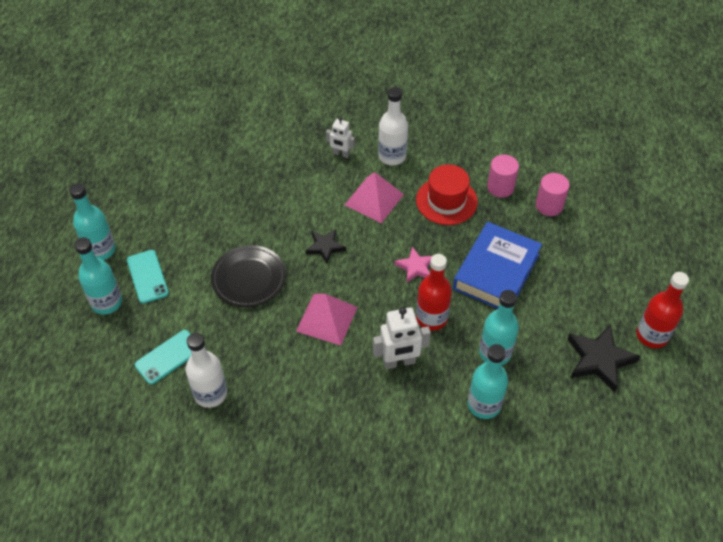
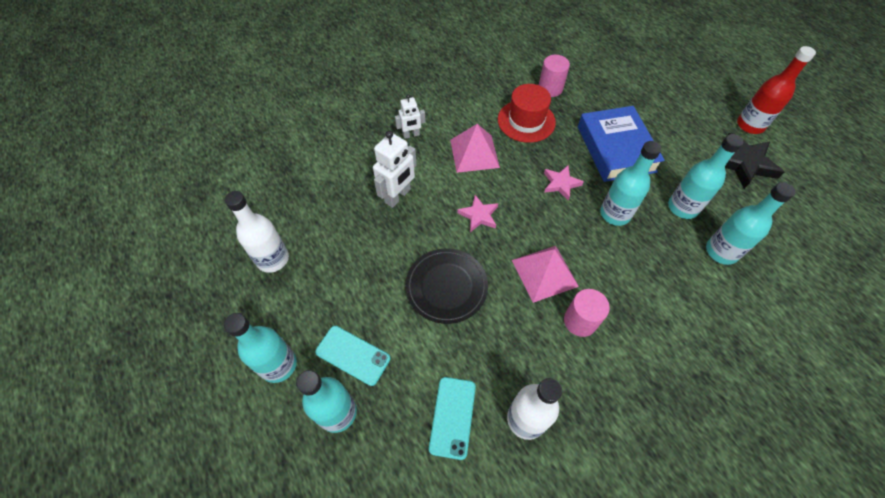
camera: 40 degrees left, 5 degrees up
(325, 247) = (479, 215): black star -> pink star
(392, 156) = (451, 113): white bottle -> white bottle (273, 259)
(399, 362) = (633, 265): white robot -> white robot (398, 196)
(431, 318) = (615, 214): red bottle -> turquoise bottle
(549, 205) = (594, 81): pink cylinder -> pink cylinder (580, 321)

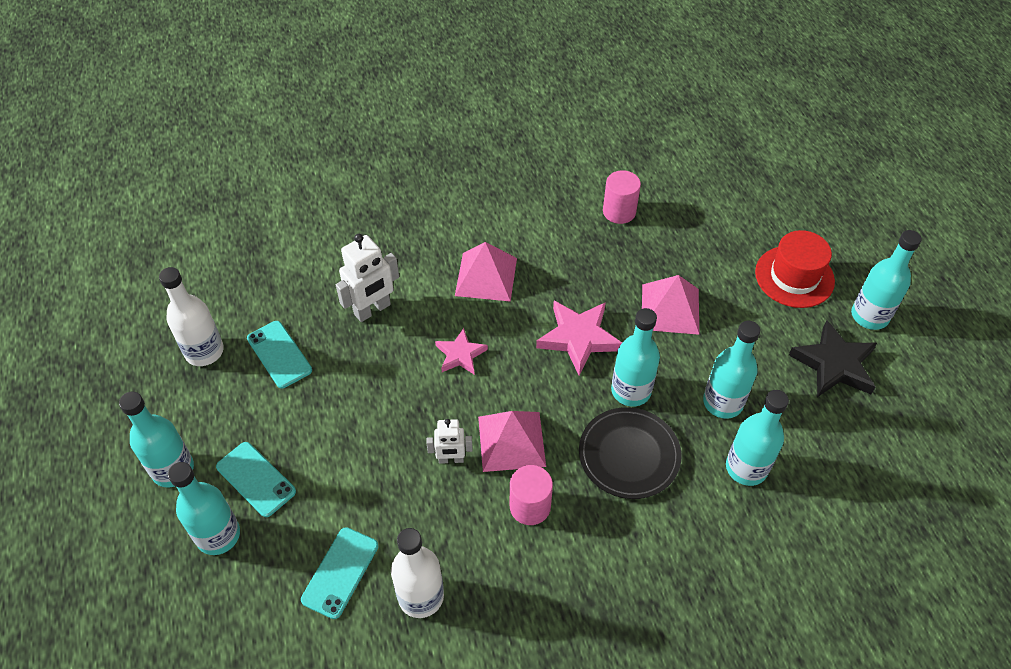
camera: 15 degrees right, 5 degrees down
(336, 247) = (279, 354): none -> turquoise phone
(411, 135) = (417, 237): white robot -> white robot (451, 459)
(446, 287) = (389, 429): black plate -> black plate (629, 455)
(526, 121) = (569, 248): red hat -> red hat (794, 276)
(561, 184) = (578, 338): pink star -> pink star, size x1.63
(615, 149) = (670, 309): blue book -> pink pyramid
(750, 125) = (869, 316): red bottle -> turquoise bottle

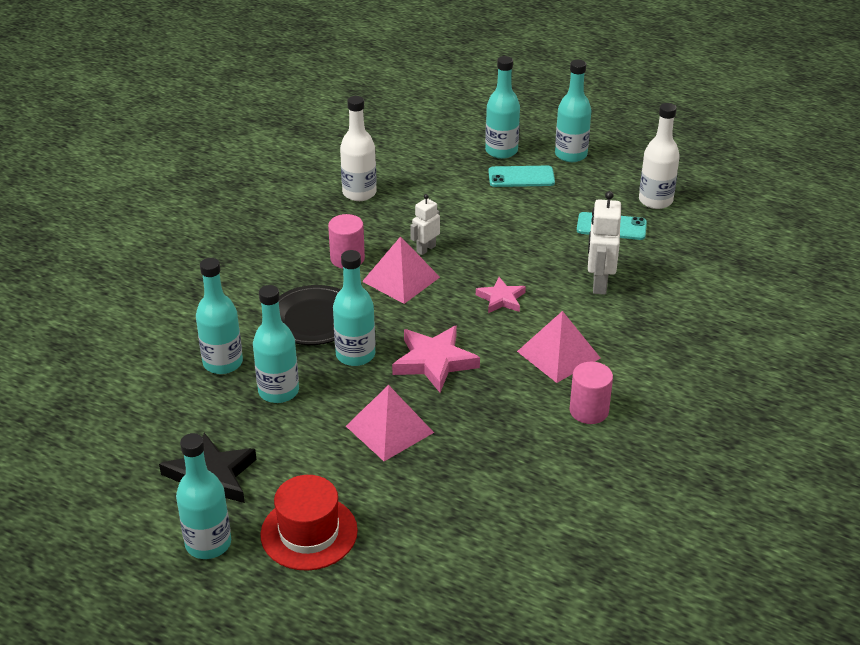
camera: 135 degrees right, 15 degrees down
(340, 572) = (416, 176): turquoise phone -> none
(619, 211) = (529, 480): pink cylinder -> pink cylinder (589, 411)

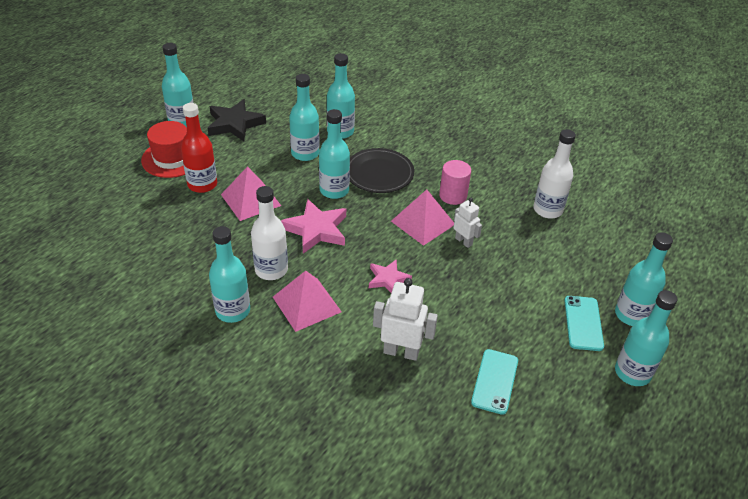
camera: 95 degrees right, 5 degrees up
(365, 484) = (202, 184): none -> red bottle
(589, 411) = (233, 311): pink cylinder -> turquoise bottle
(655, 200) = (545, 433): white bottle -> white bottle (271, 270)

